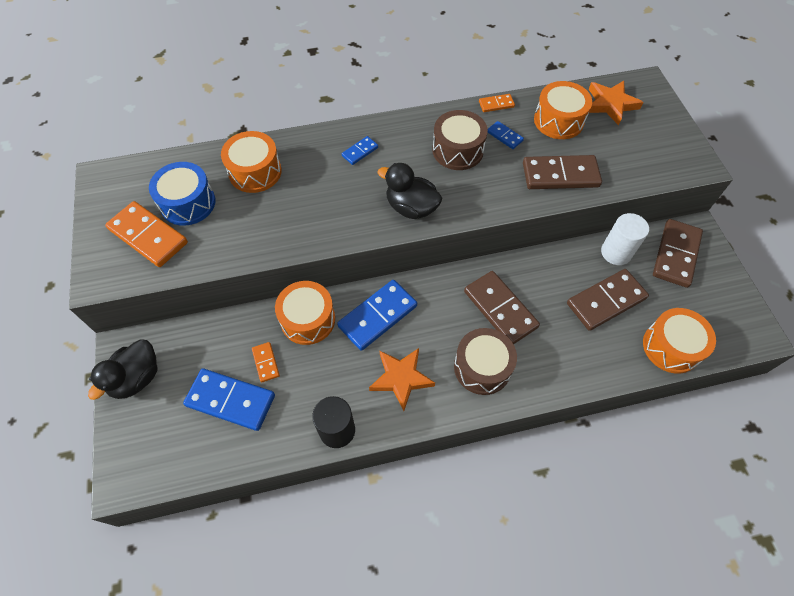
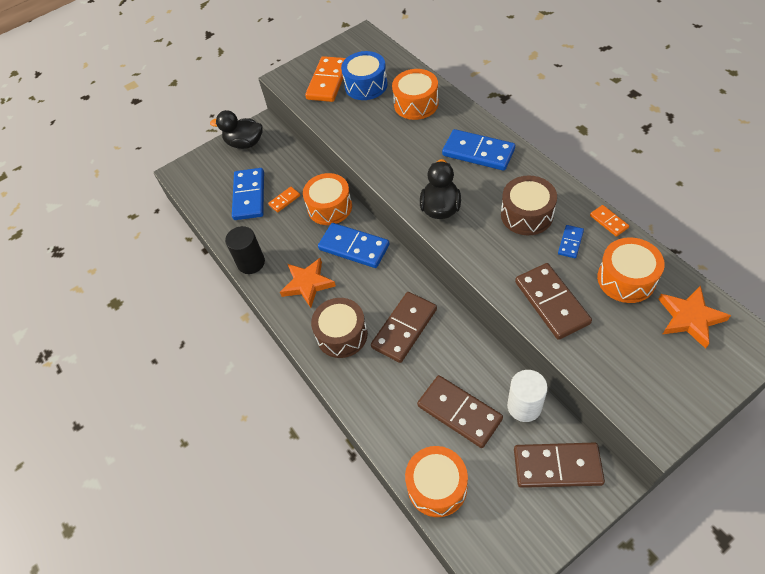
camera: 75 degrees right, 5 degrees down
(360, 151) = (478, 152): blue domino -> blue domino, size x2.04

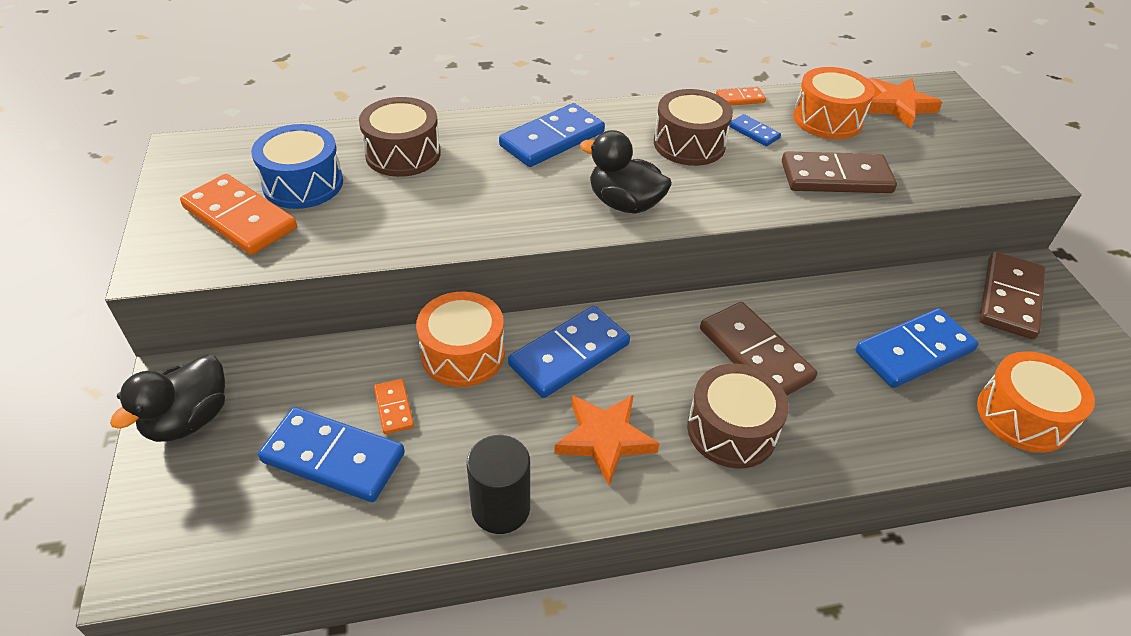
camera: 75 degrees left, 10 degrees down
(416, 104) = (403, 154): orange drum -> brown drum
(459, 412) = (914, 351): brown domino -> blue domino
(524, 406) = (921, 291): white cylinder -> none

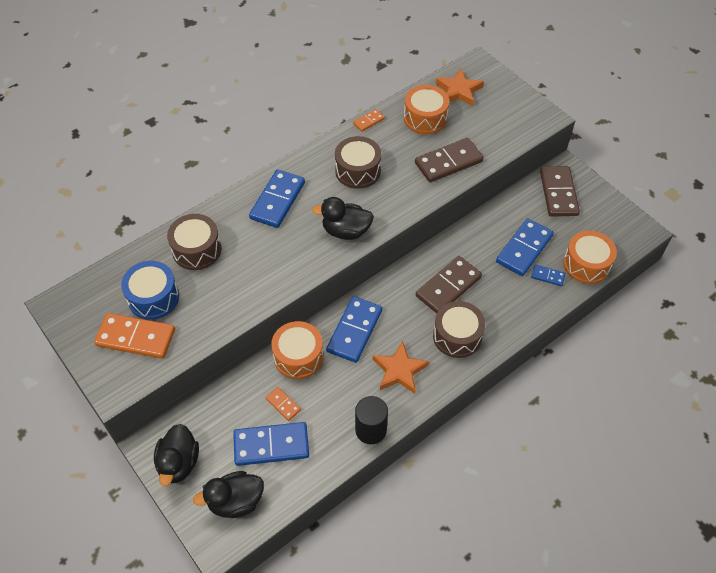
camera: 25 degrees left, 10 degrees up
(218, 515) = (236, 501): none -> black duck
(754, 132) = (389, 146): blue domino -> blue domino (547, 276)
(755, 354) = (448, 286): brown domino -> brown domino turned 75 degrees counterclockwise

